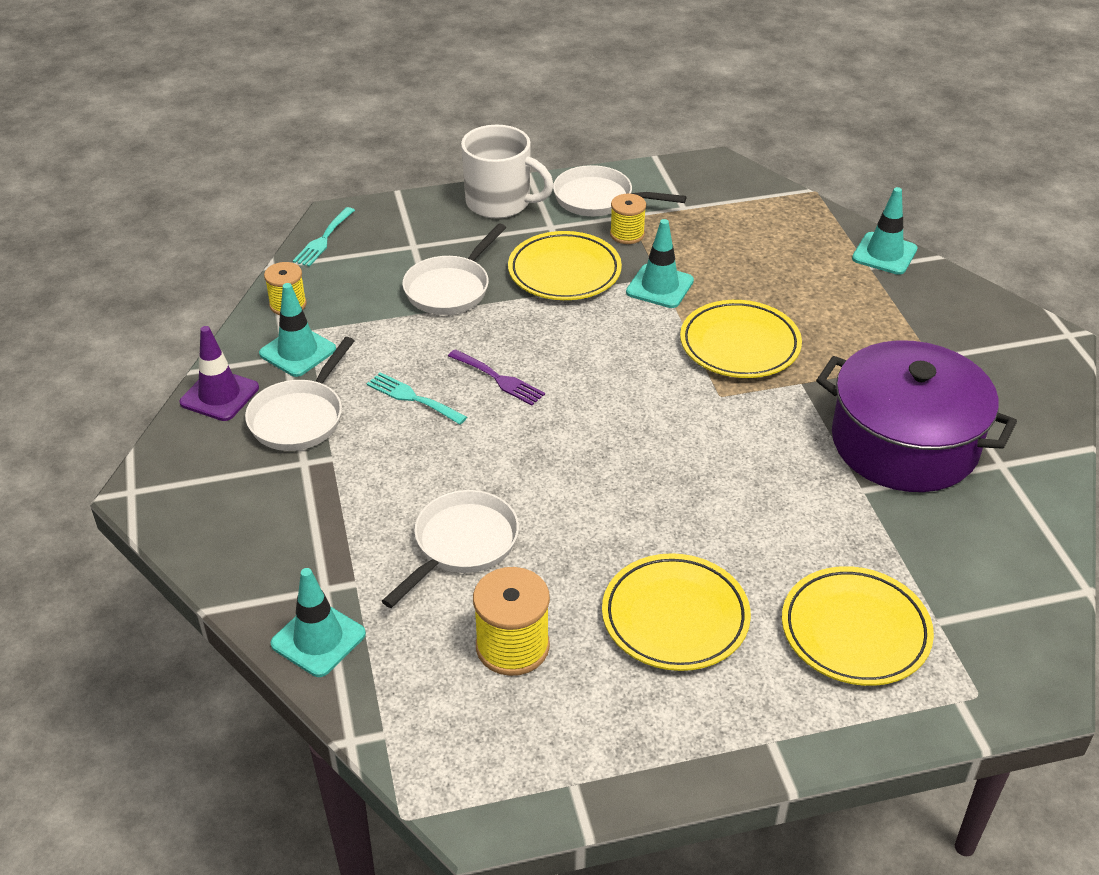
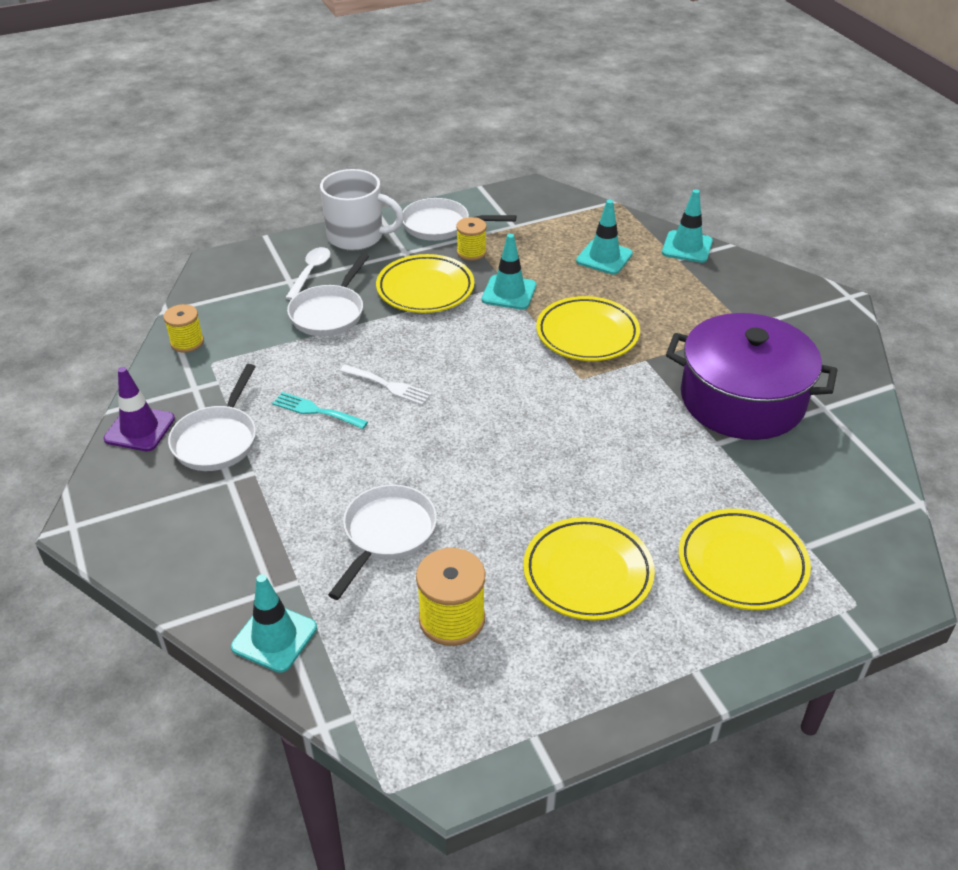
camera: 10 degrees left, 0 degrees up
(297, 351) = (204, 382): turquoise traffic cone -> turquoise traffic cone (604, 257)
(323, 240) = (208, 283): turquoise fork -> none
(439, 239) = (310, 272): none -> white spoon
(499, 379) = (389, 386): purple fork -> white fork

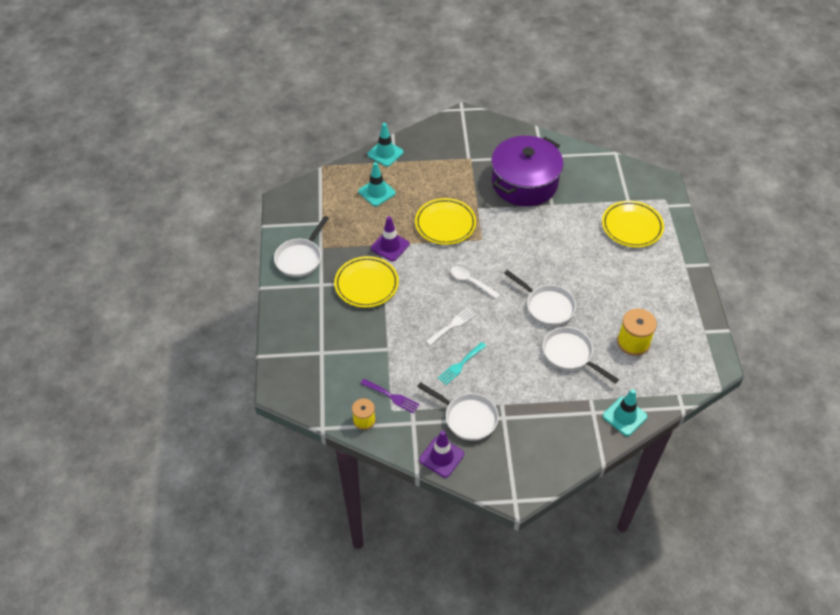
camera: 70 degrees left, 10 degrees up
(234, 357) = (392, 396): none -> purple fork
(310, 272) = (318, 339): white spoon -> white spoon (471, 282)
(329, 313) = (368, 338): white pan -> white pan (547, 306)
(357, 237) = (289, 305): white mug -> none
(471, 252) = (339, 251): yellow spool -> none
(509, 293) = (390, 246): turquoise traffic cone -> purple traffic cone
(587, 573) = (620, 283): yellow plate -> none

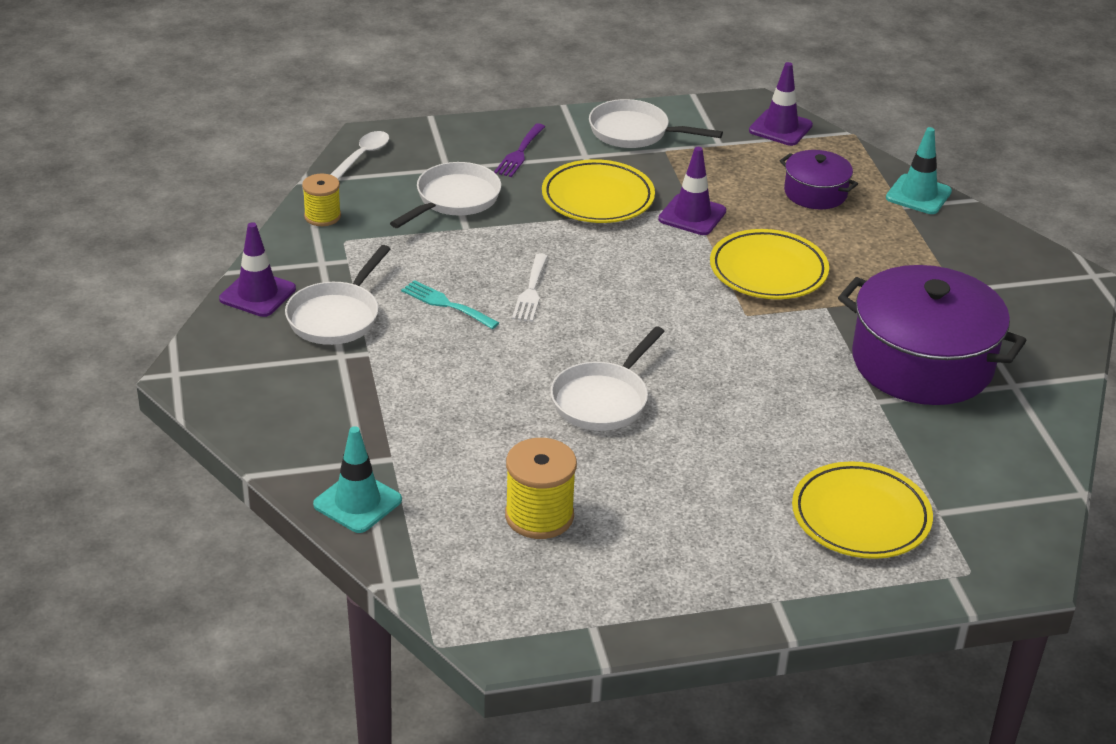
camera: 80 degrees right, 15 degrees down
(309, 194) = (780, 128): none -> purple traffic cone
(377, 192) = (815, 193): turquoise traffic cone -> purple pot
(392, 396) = (370, 239): purple fork -> purple fork (519, 153)
(452, 325) = (531, 291): white fork -> white fork turned 60 degrees clockwise
(471, 282) = (636, 307): white spoon -> white spoon (361, 157)
(570, 354) = (492, 431): white pan -> white pan (454, 199)

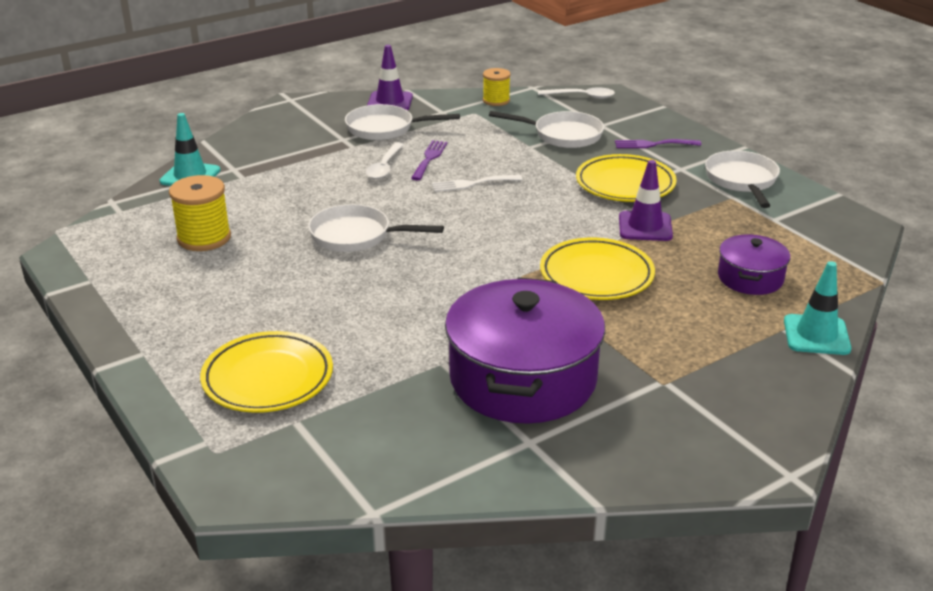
camera: 70 degrees right, 5 degrees down
(445, 341) = (384, 167): none -> white spoon
(446, 304) = (429, 158): turquoise fork -> purple fork
(780, 128) = (840, 243): purple traffic cone -> none

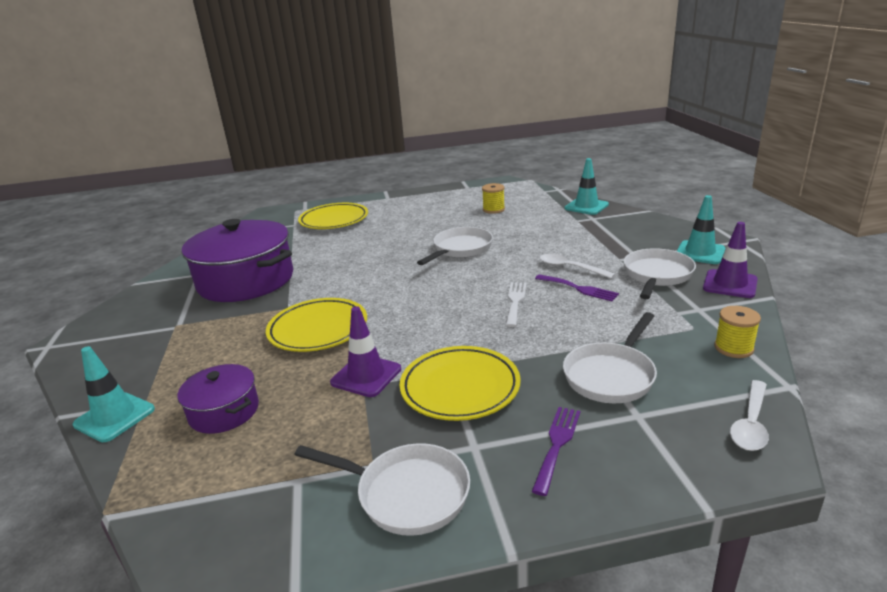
camera: 115 degrees right, 5 degrees down
(204, 238) = (493, 209): yellow spool -> yellow spool, size x0.64
(325, 113) = (700, 253): none -> turquoise traffic cone

